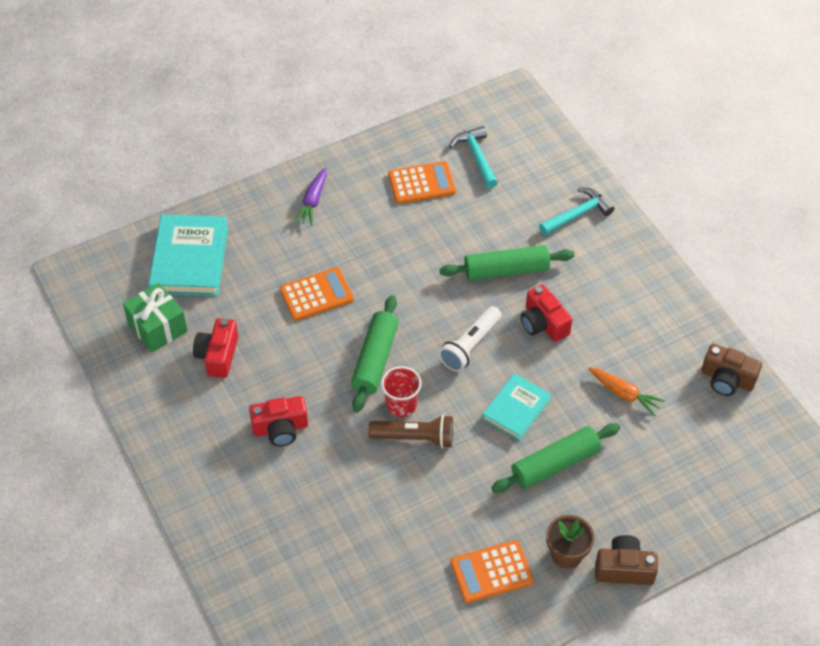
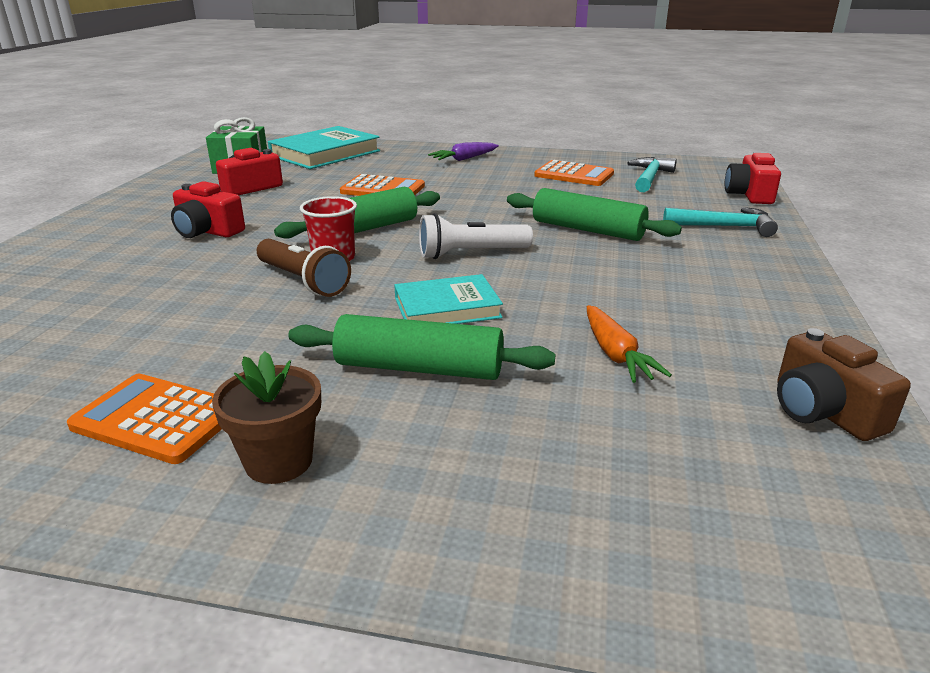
camera: 40 degrees right, 25 degrees down
(543, 323) = (580, 269): red camera -> red camera (749, 195)
(624, 569) = (330, 537): brown camera -> none

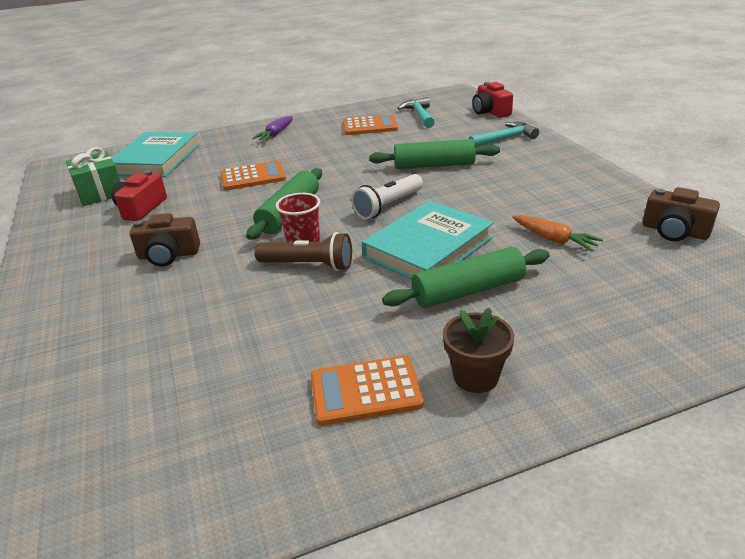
camera: 30 degrees left, 5 degrees up
(207, 231) = (168, 255): red camera -> brown camera
(447, 308) = (428, 247): turquoise book -> turquoise book, size x1.62

